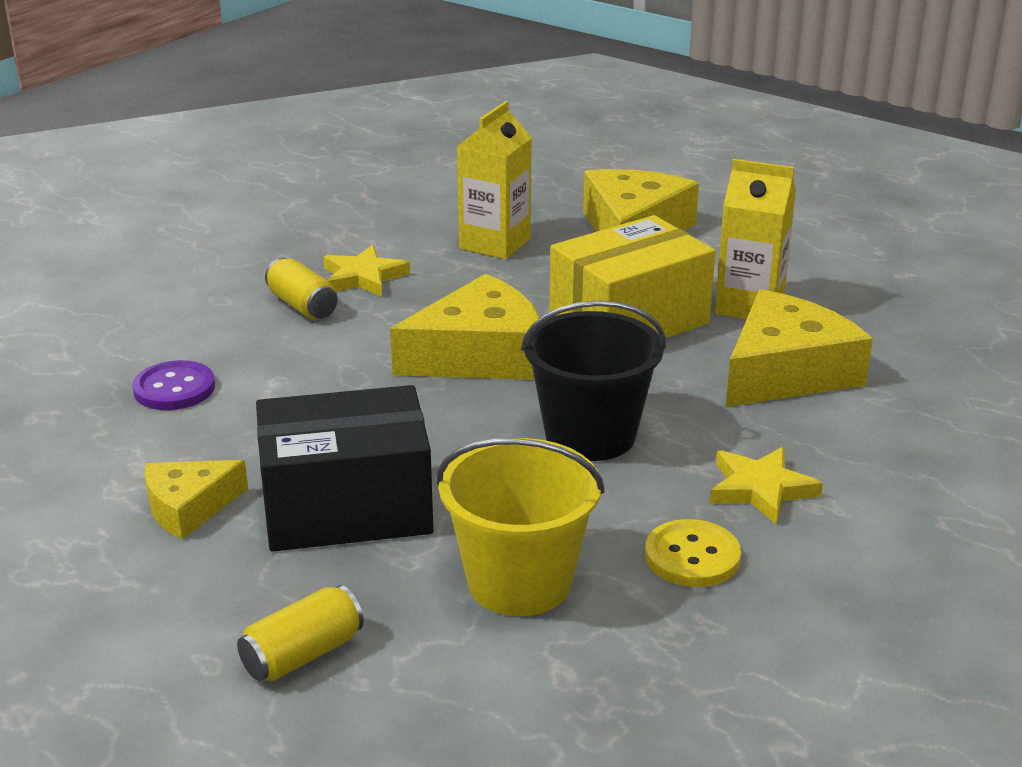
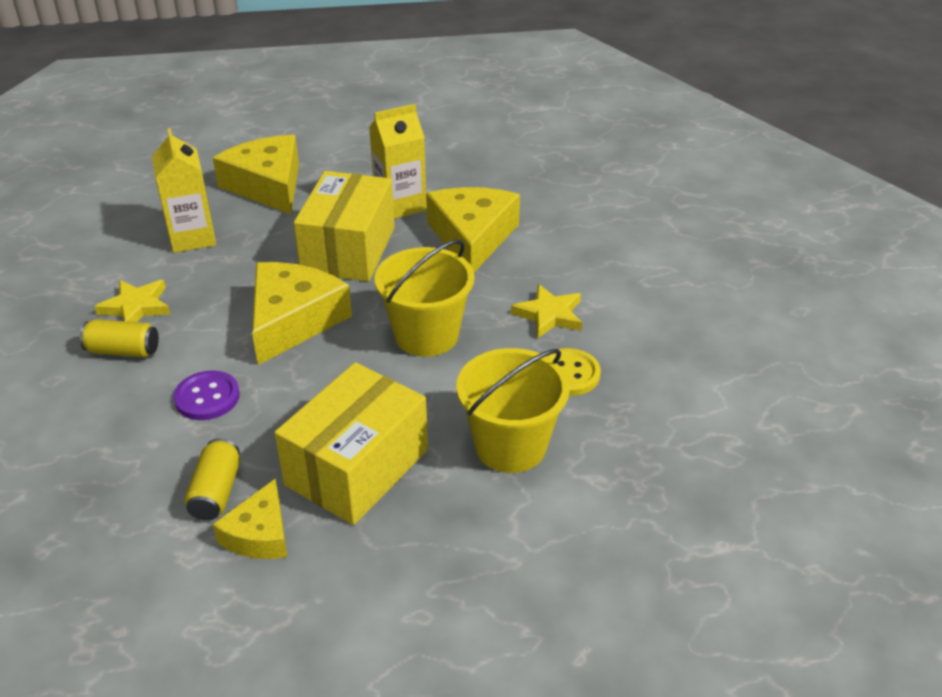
camera: 45 degrees left, 10 degrees up
(174, 388) = (121, 463): purple button -> purple button (207, 397)
(303, 655) = (463, 570): yellow can -> yellow can (216, 492)
(347, 508) = (357, 467): black box -> yellow box
(590, 435) = (426, 335): black bucket -> yellow bucket

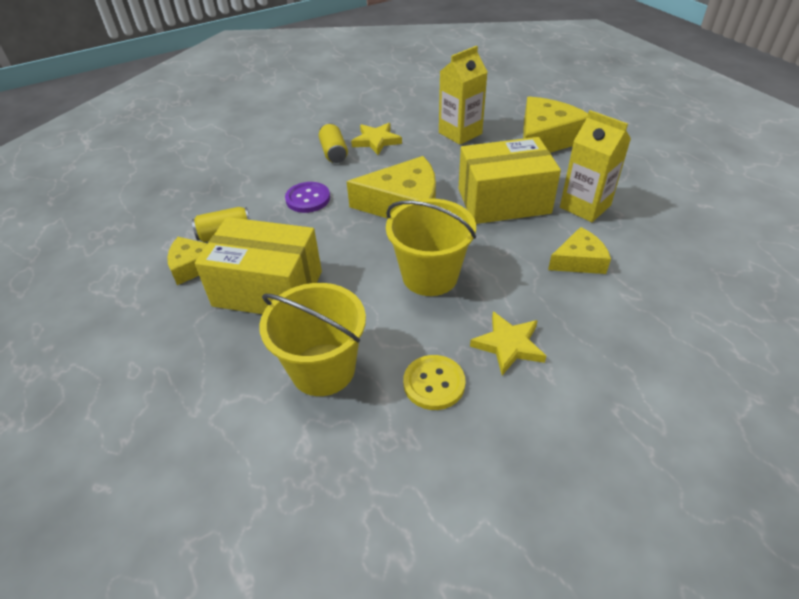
camera: 70 degrees right, 5 degrees up
(472, 237) = (579, 261): yellow cheese -> yellow cheese, size x0.57

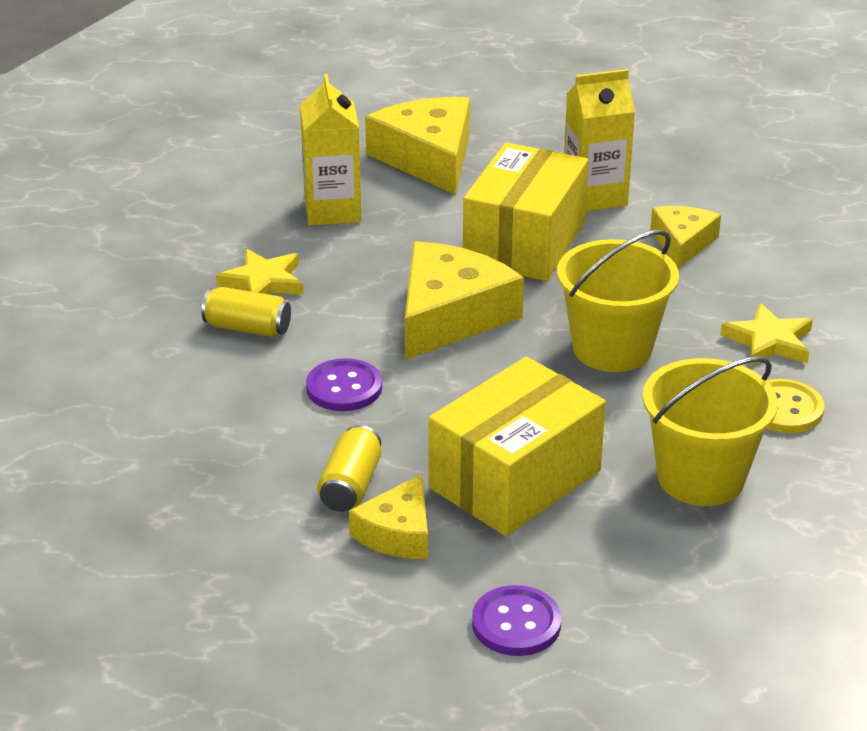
camera: 60 degrees left, 10 degrees down
(133, 342) = (516, 623): none -> purple button

